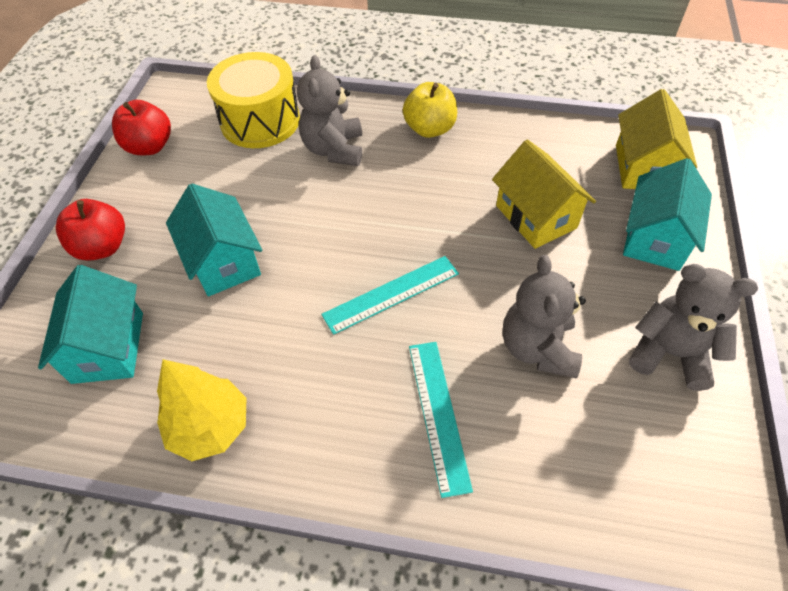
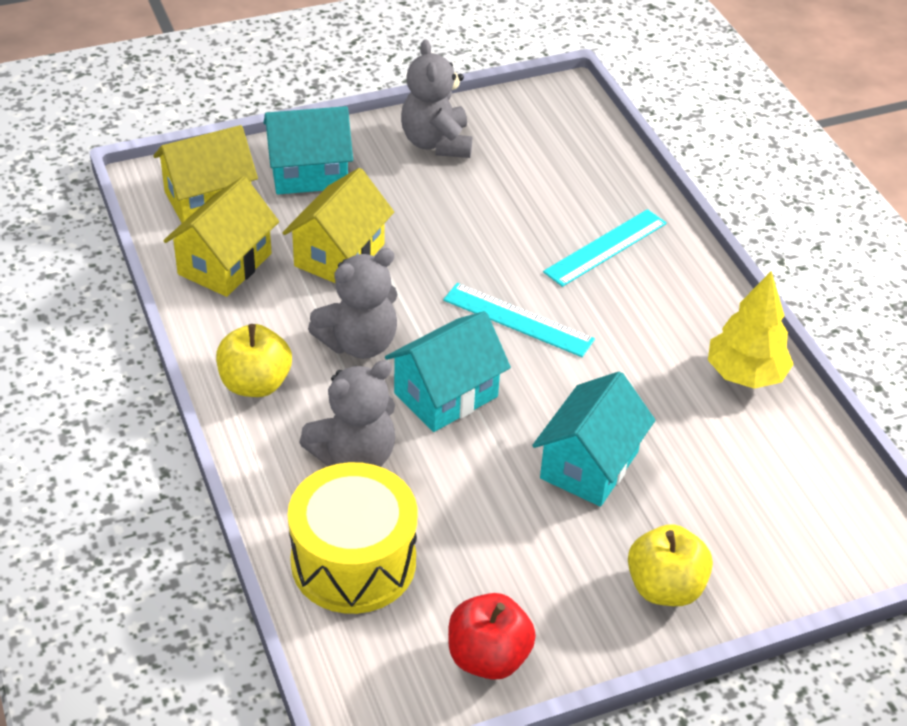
camera: 125 degrees left, 10 degrees down
(102, 247) = (665, 587): red apple -> yellow apple
(108, 347) = (754, 494): turquoise house -> turquoise house (446, 395)
(537, 348) = (494, 212): grey teddy bear -> grey teddy bear (359, 343)
(560, 152) = (225, 264): none -> yellow house

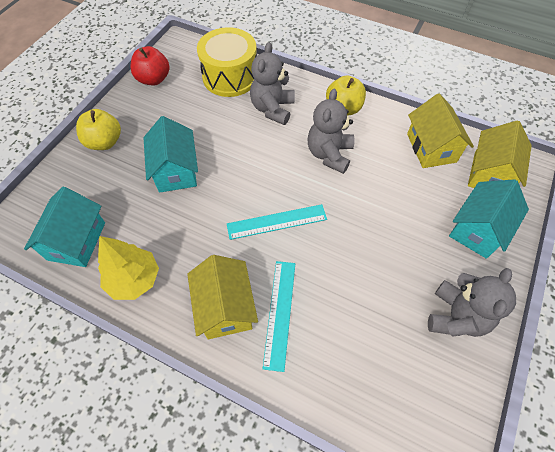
camera: 140 degrees right, 15 degrees up
(339, 255) = (396, 192): yellow house -> yellow house (225, 307)
(436, 143) = (456, 316): grey teddy bear -> grey teddy bear turned 75 degrees clockwise
(446, 395) = (267, 158): turquoise house -> turquoise house (76, 241)

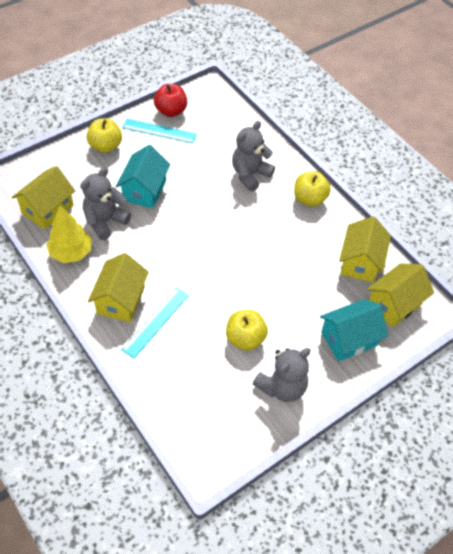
camera: 25 degrees right, 5 degrees down
(76, 241) = (47, 209): turquoise house -> yellow house
(230, 76) = (233, 133): yellow drum -> none
(277, 222) = (195, 261): turquoise ruler -> turquoise ruler (159, 131)
(329, 154) = (271, 230): grey teddy bear -> grey teddy bear (105, 221)
(383, 282) = (245, 338): none -> yellow apple

